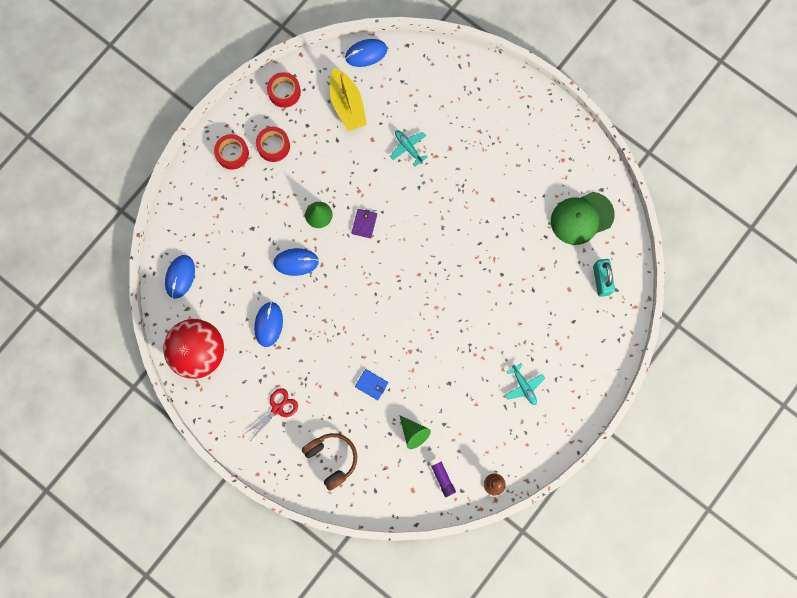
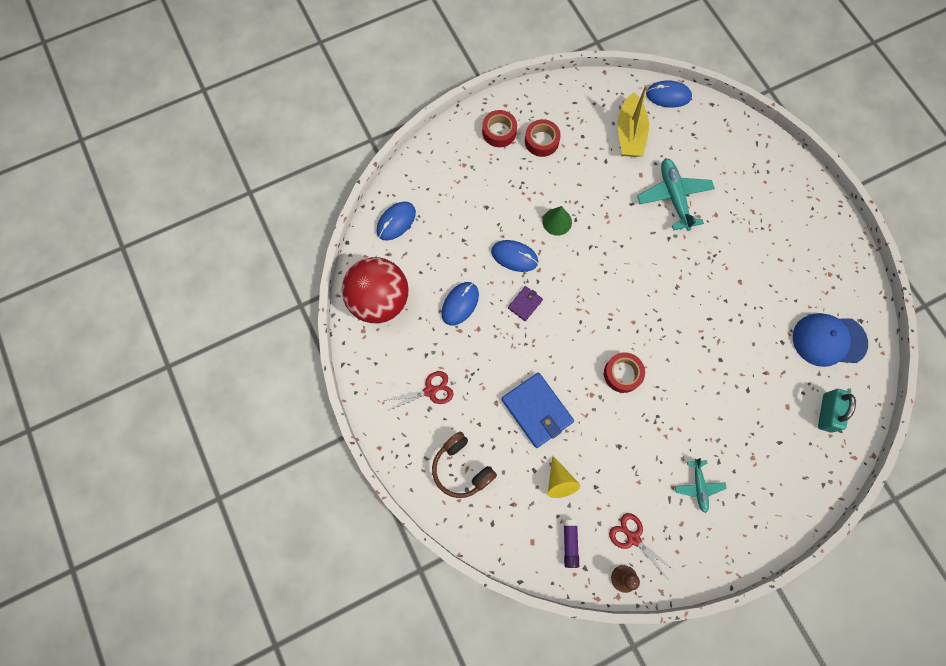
camera: 25 degrees right, 5 degrees down
(284, 92) = (574, 98): red tape -> red tape (622, 374)
(331, 459) = (462, 468): brown headphones -> brown headphones turned 150 degrees clockwise
(364, 224) = (598, 249): purple wallet -> purple wallet (525, 304)
(371, 384) = (537, 410): blue wallet -> blue wallet, size x1.98
(408, 148) = (673, 197): turquoise plane -> turquoise plane, size x1.72
(413, 433) = (559, 481): green cone -> yellow cone
(489, 450) = (633, 538): none -> red scissors
(581, 218) = (828, 340): green cap -> blue cap

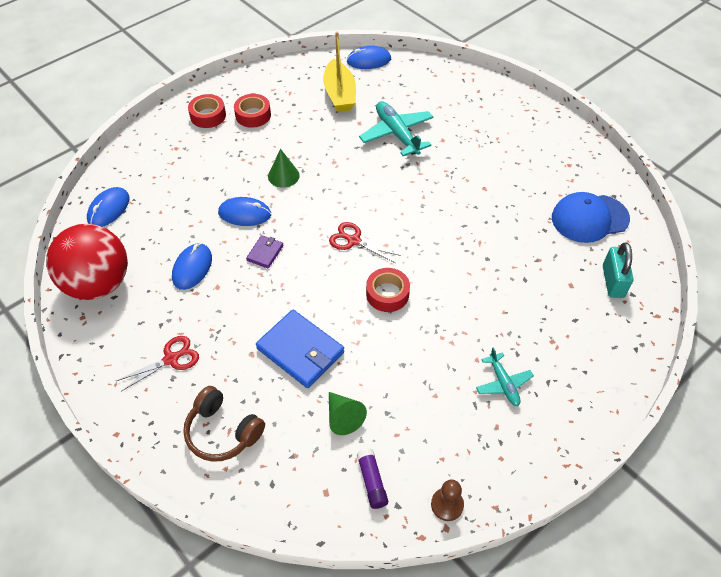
camera: 15 degrees left, 20 degrees down
(559, 481) = (343, 417): yellow cone -> green cone
(633, 538) = (446, 456): red scissors -> red scissors (354, 241)

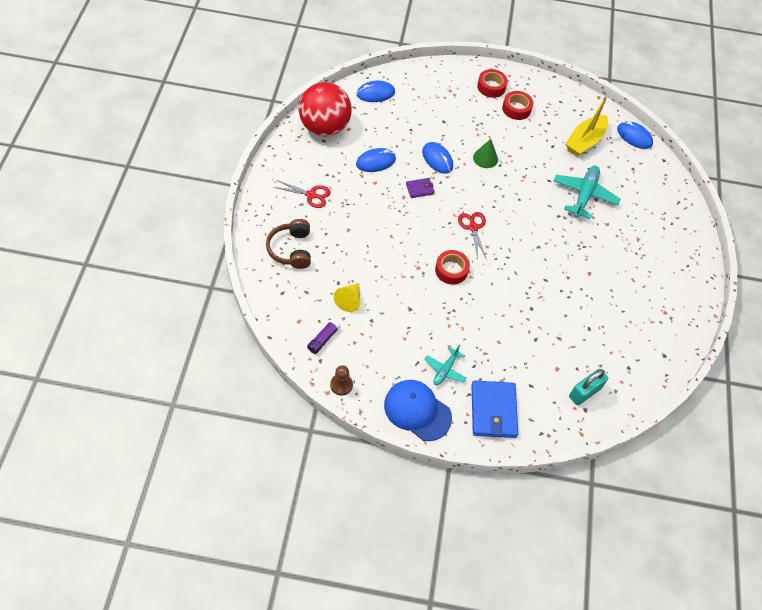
camera: 45 degrees right, 5 degrees up
(300, 350) = (372, 251): blue wallet -> blue wallet (493, 411)
(343, 417) = (349, 300): green cone -> yellow cone
(589, 218) = (627, 350): blue cap -> blue cap (417, 410)

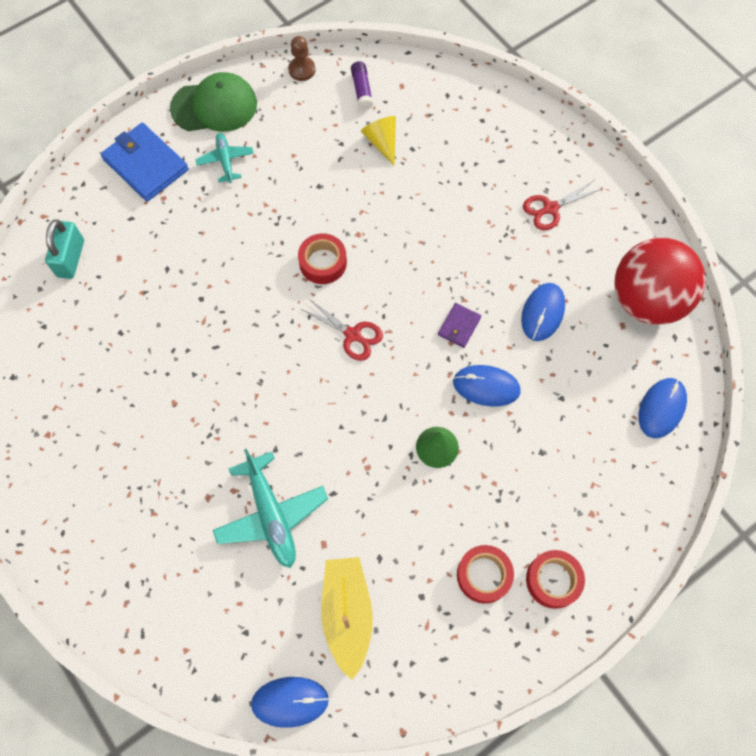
camera: 140 degrees right, 10 degrees up
(291, 249) = (492, 138): brown headphones -> none
(417, 410) = (214, 106): blue cap -> green cap

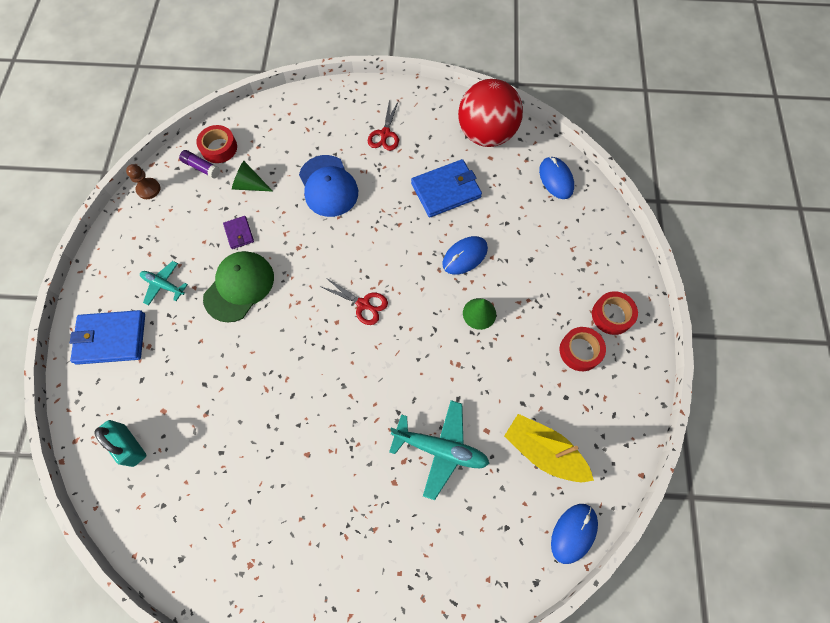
camera: 50 degrees left, 0 degrees up
(214, 106) = (115, 261): green cap -> green cap (239, 287)
(323, 263) = (297, 283): red tape -> red tape (219, 148)
(352, 335) = (363, 304): red scissors -> red scissors turned 45 degrees clockwise
(382, 142) = (249, 185): yellow cone -> green cone
(444, 206) = (328, 186): none -> blue cap
(459, 326) = (413, 240): purple wallet -> purple wallet (239, 233)
(542, 313) = (446, 190): blue mouse -> blue wallet

